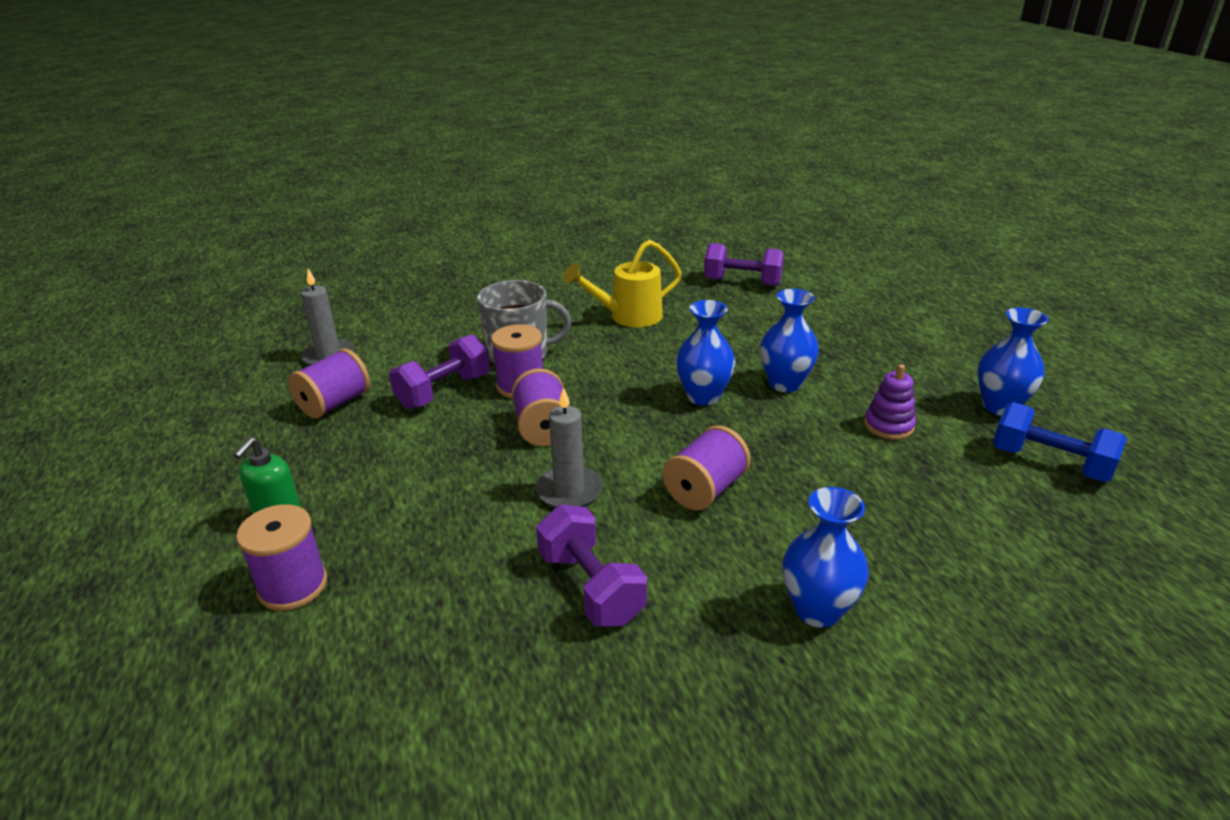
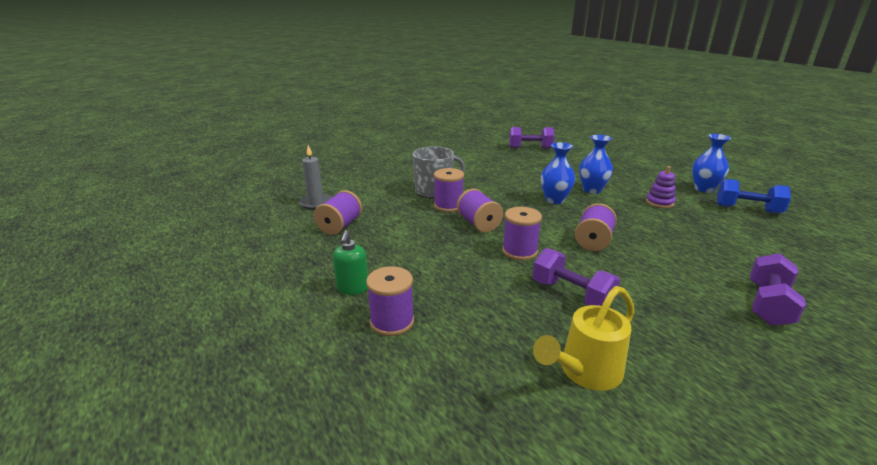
camera: 15 degrees left, 5 degrees down
(444, 391) = (404, 213): purple dumbbell -> purple dumbbell (768, 305)
(569, 491) = (519, 251): grey candle -> purple spool
(628, 317) = (482, 168): yellow watering can -> yellow watering can (585, 372)
(817, 610) = (698, 286): blue vase -> none

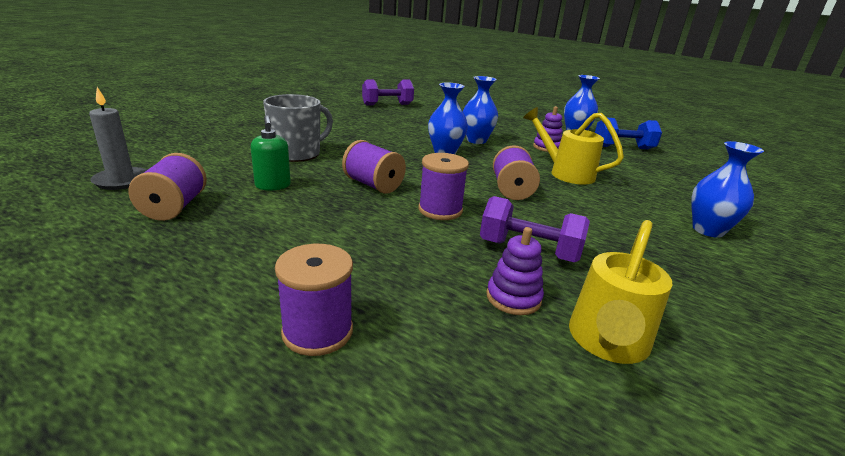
camera: 25 degrees left, 0 degrees up
(352, 288) = (231, 293): green soap dispenser -> green soap dispenser (273, 186)
(448, 206) = (324, 168): purple spool -> none
(534, 327) = (513, 298): none -> purple stacking toy
(659, 231) = (566, 173): none -> yellow watering can
(768, 305) = (708, 230): purple dumbbell -> blue vase

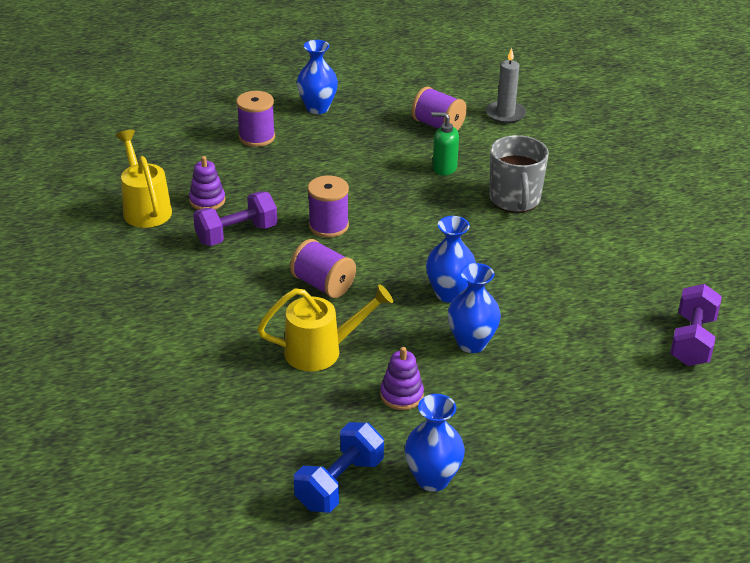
camera: 130 degrees right, 10 degrees up
(373, 185) = (404, 213): purple spool -> none
(708, 230) = (145, 351): blue vase -> blue vase (317, 108)

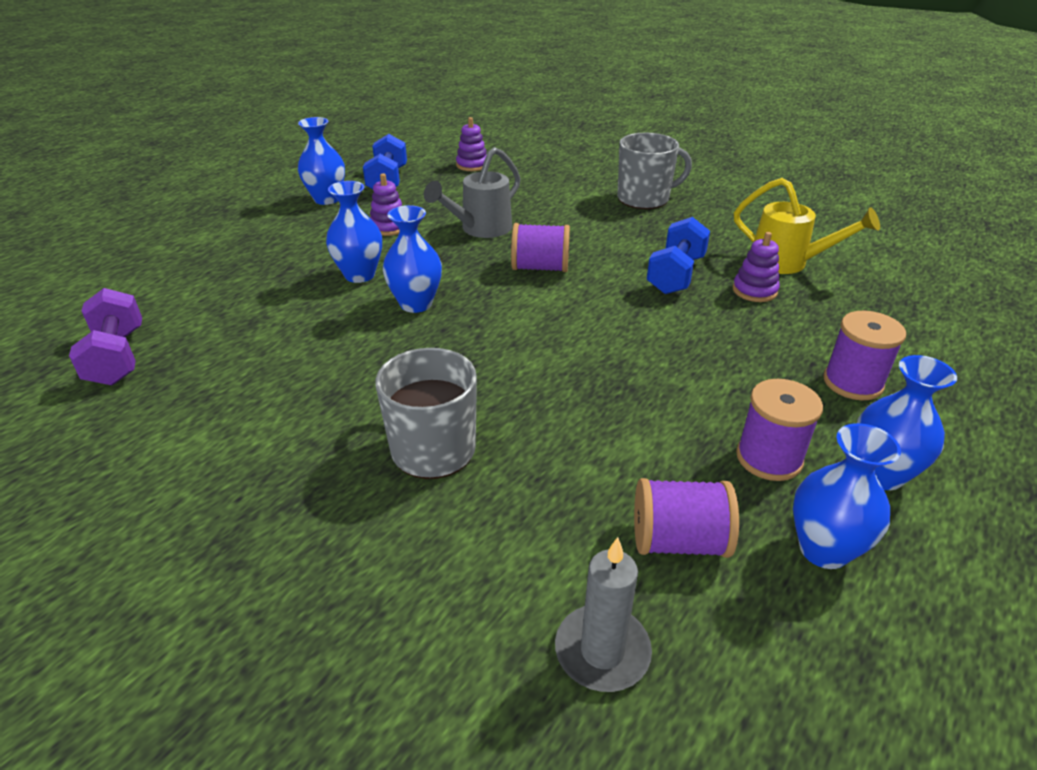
camera: 145 degrees right, 0 degrees up
(128, 319) = (644, 198): none -> grey mug
(215, 467) = (472, 165): none -> purple stacking toy
(236, 234) = (675, 275): purple dumbbell -> blue dumbbell
(321, 351) = (480, 229): yellow watering can -> grey watering can
(328, 226) = (608, 316): purple spool -> purple spool (769, 458)
(384, 102) = (823, 549): none -> blue vase
(444, 168) = (575, 454): green soap dispenser -> none

